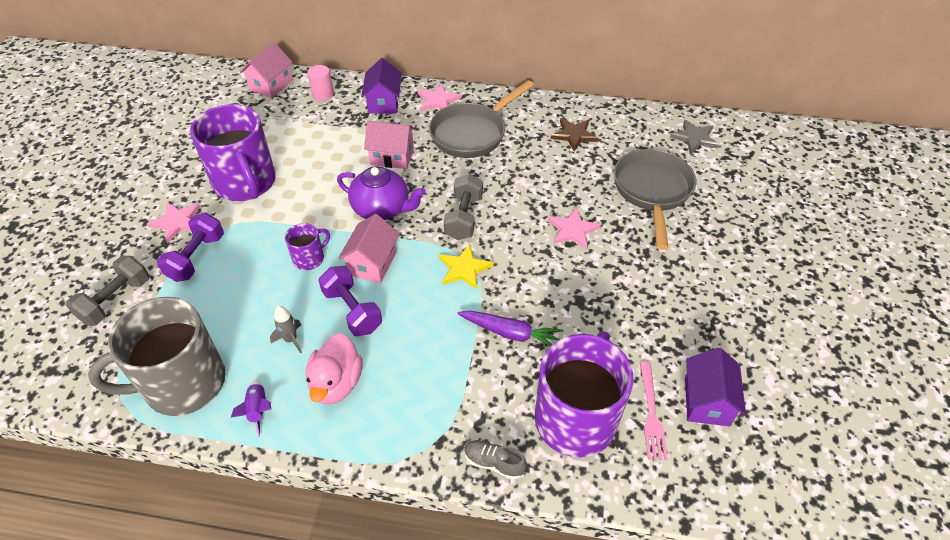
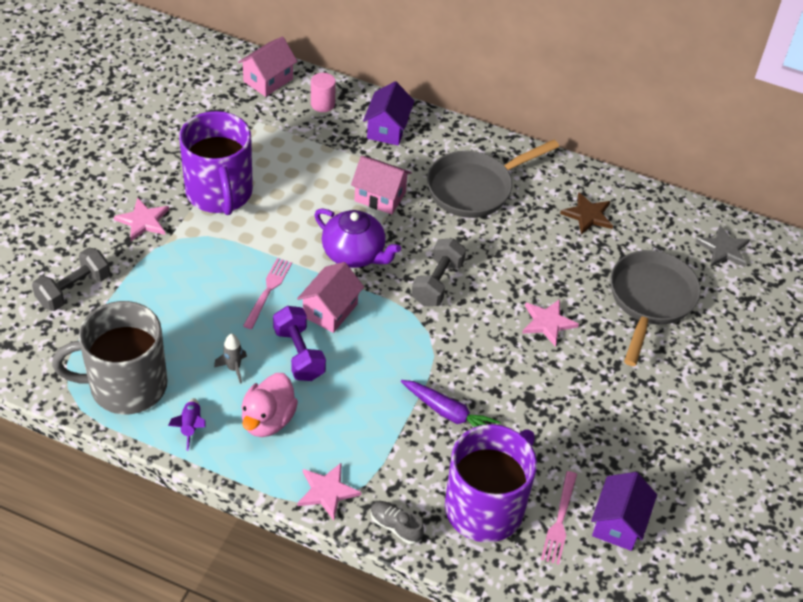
camera: 10 degrees right, 0 degrees up
(196, 257) = (157, 264): purple dumbbell -> none
(309, 258) = (268, 290): purple mug -> pink fork
(438, 100) = (448, 139): pink star -> pink star (327, 491)
(464, 268) = (421, 337): yellow star -> none

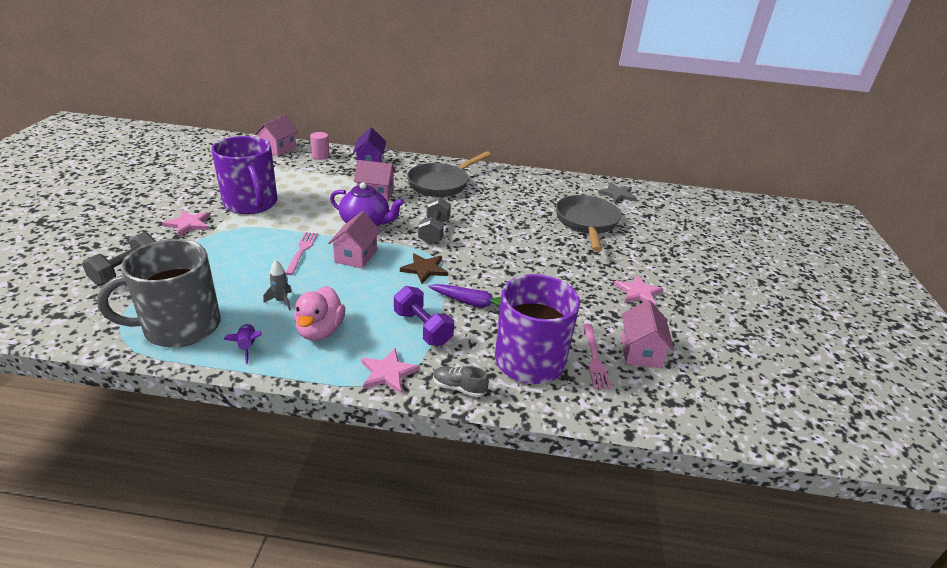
camera: 15 degrees left, 15 degrees down
(299, 354) = (337, 284): purple dumbbell -> purple dumbbell (422, 328)
(547, 323) = (523, 242): pink star -> pink star (638, 293)
(588, 215) = (523, 188): brown star -> brown star (424, 269)
(618, 523) = (640, 351): purple house -> pink house

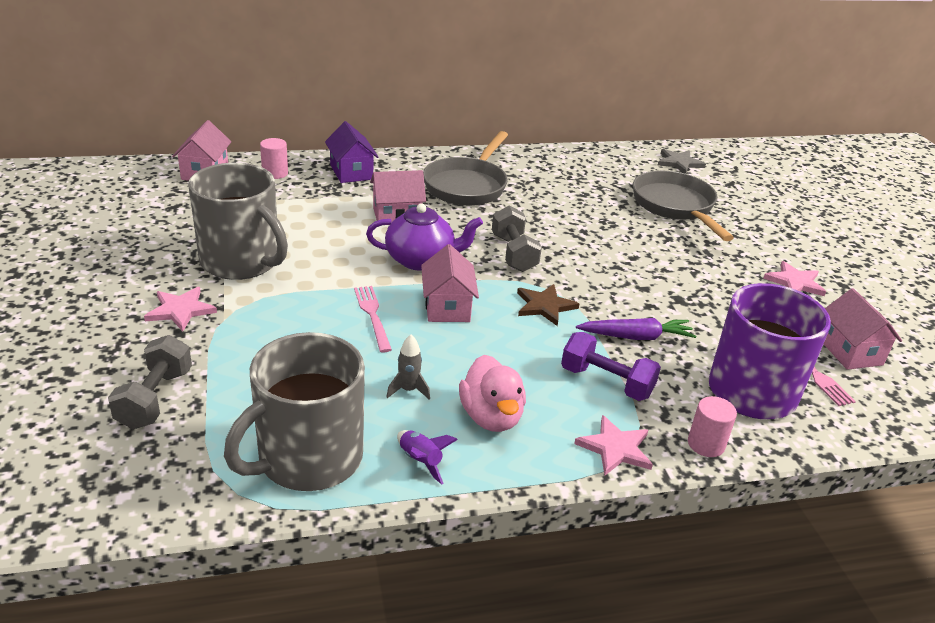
camera: 20 degrees left, 0 degrees up
(251, 203) = (241, 262): purple mug -> grey mug
(459, 388) = (706, 444): grey shoe -> pink cylinder

